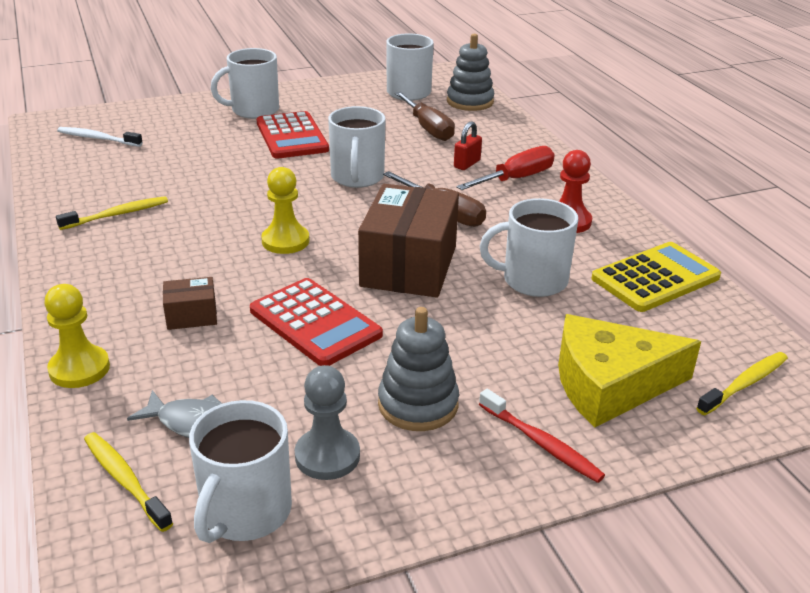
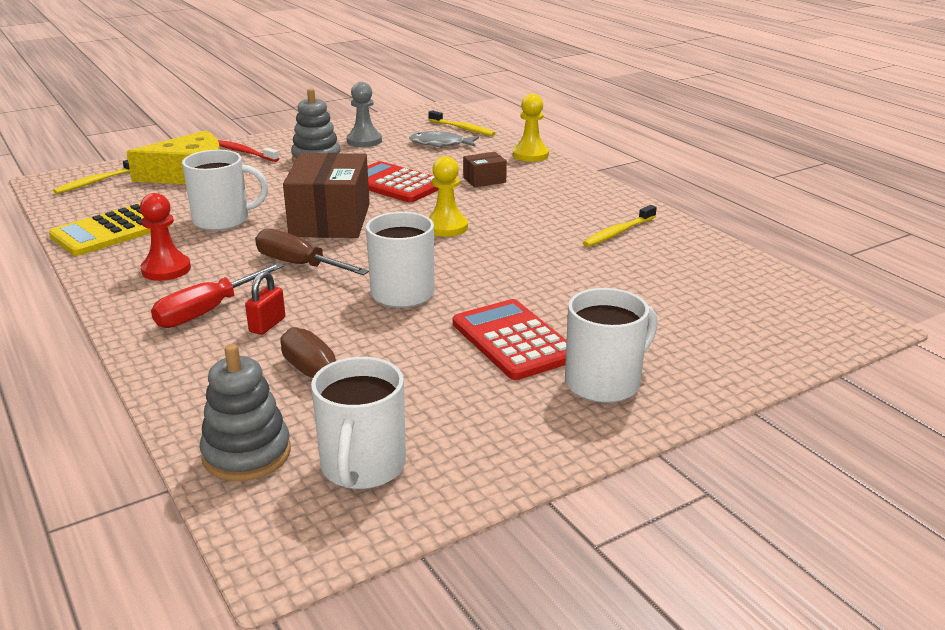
camera: 170 degrees right, 5 degrees down
(97, 138) = (755, 308): white toothbrush -> none
(245, 512) = (397, 126): white mug -> none

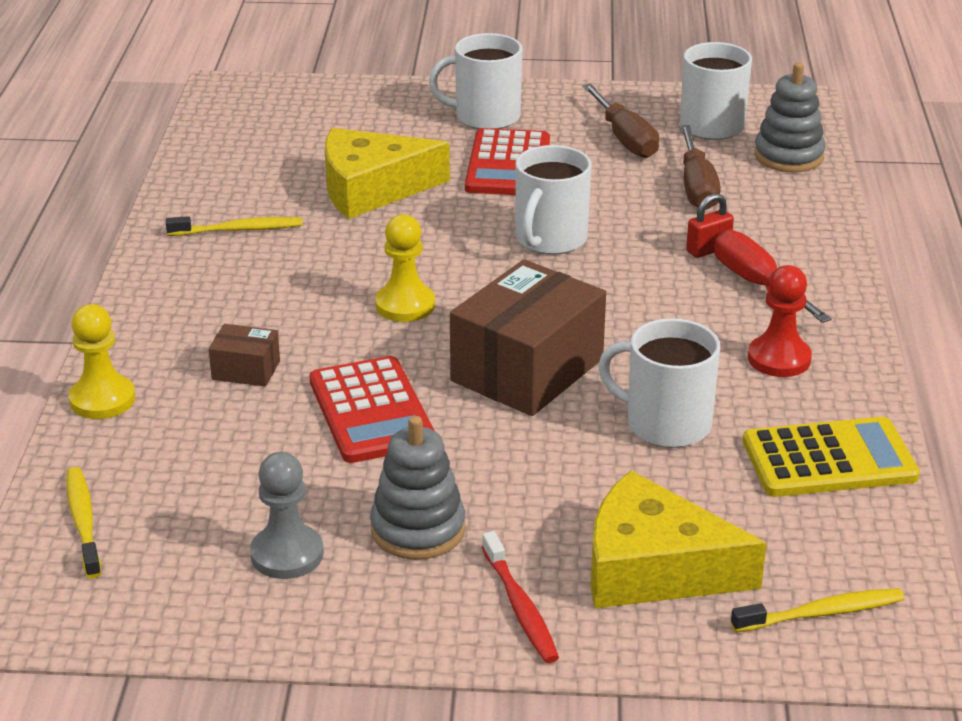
camera: 145 degrees left, 5 degrees up
(208, 311) = (757, 285): red screwdriver -> red screwdriver turned 105 degrees counterclockwise
(299, 265) = (623, 311): brown screwdriver -> brown screwdriver (624, 138)
(440, 144) = (182, 488): grey fish -> none
(585, 284) = (371, 188): none -> yellow cheese

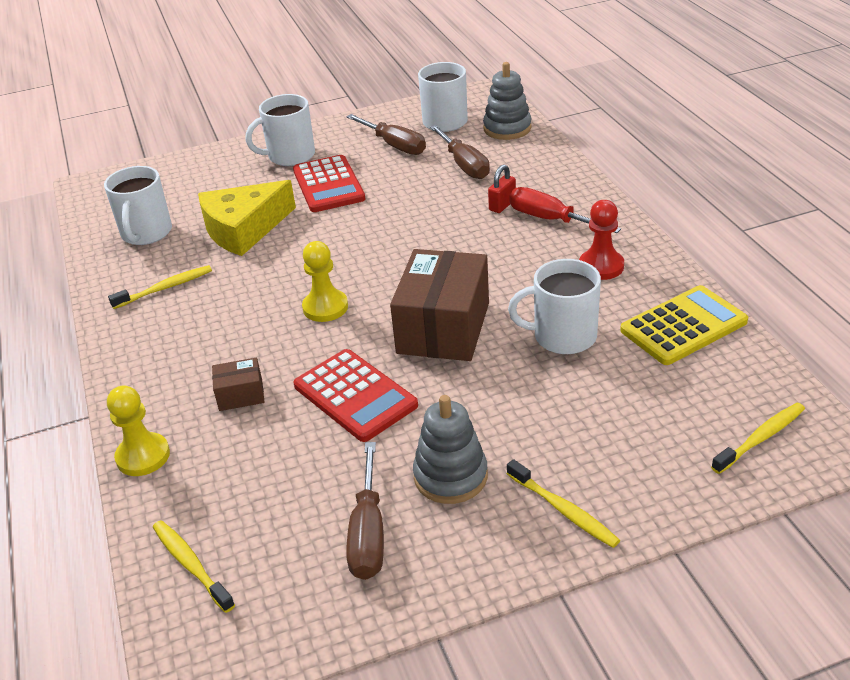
camera: 20 degrees left, 5 degrees up
(287, 554) = (368, 532): grey pawn -> brown screwdriver
(520, 607) = (564, 510): red toothbrush -> yellow toothbrush
(550, 239) = (393, 229): white mug -> white mug (146, 233)
(653, 567) = (630, 445): yellow cheese -> none

